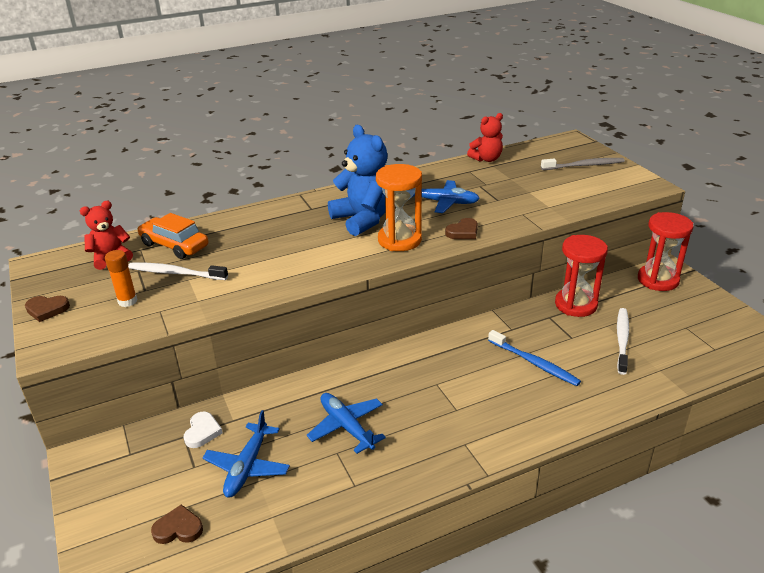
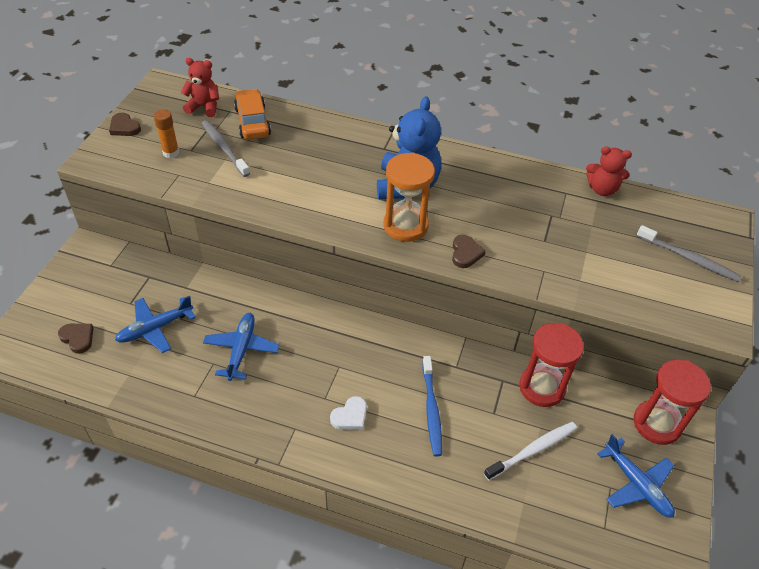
camera: 40 degrees right, 15 degrees up
(175, 273) = (224, 148): white toothbrush -> grey toothbrush
(202, 432) = (161, 282): white heart -> white heart (350, 416)
(443, 202) = (494, 212): blue plane -> blue plane (636, 484)
(463, 232) = (465, 253): brown heart -> brown heart turned 90 degrees counterclockwise

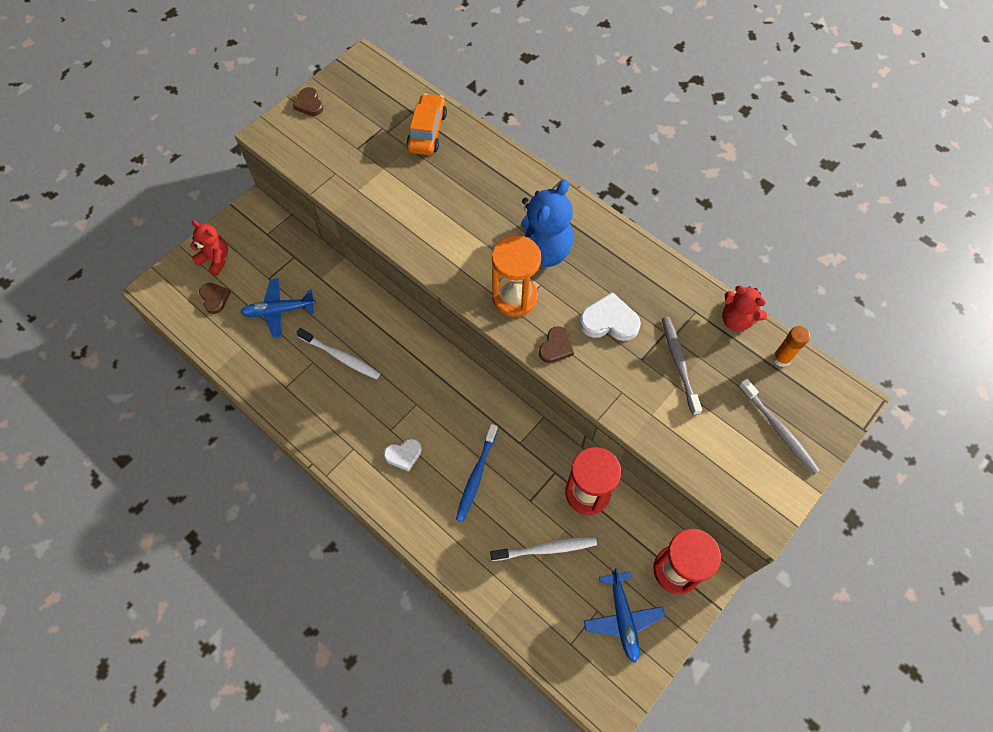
camera: 25 degrees right, 15 degrees up
(171, 153) = (338, 146): orange glue stick -> orange glue stick (781, 358)
(204, 107) = (390, 100): red teddy bear -> red teddy bear (215, 260)
(224, 148) = (388, 155): grey toothbrush -> grey toothbrush (679, 363)
(241, 349) = (341, 357): blue plane -> white toothbrush
(499, 220) = (609, 321): none -> white heart

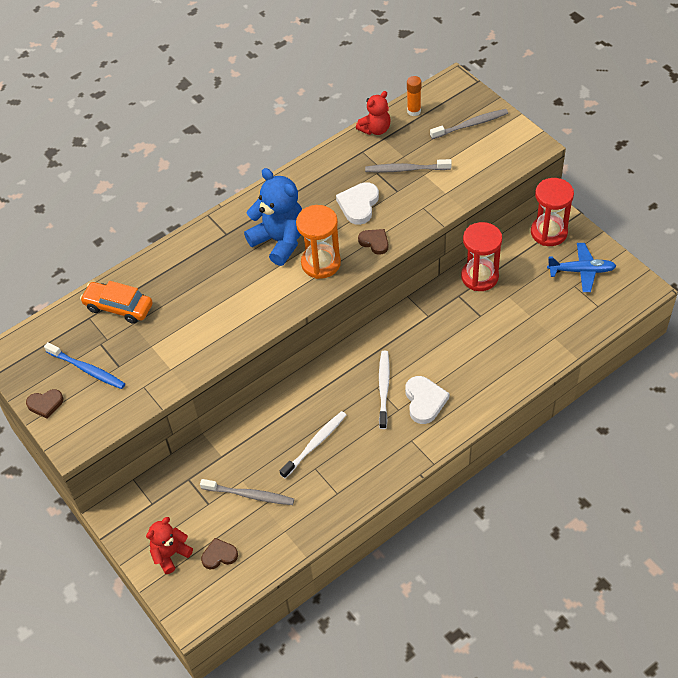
camera: 75 degrees left, 10 degrees down
(279, 311) = (250, 495): blue plane -> grey toothbrush
(403, 455) = (424, 401): white heart -> white heart, size x1.51
(476, 476) = (453, 350): blue toothbrush -> blue toothbrush (87, 370)
(546, 549) = (522, 310): white toothbrush -> white toothbrush (384, 388)

